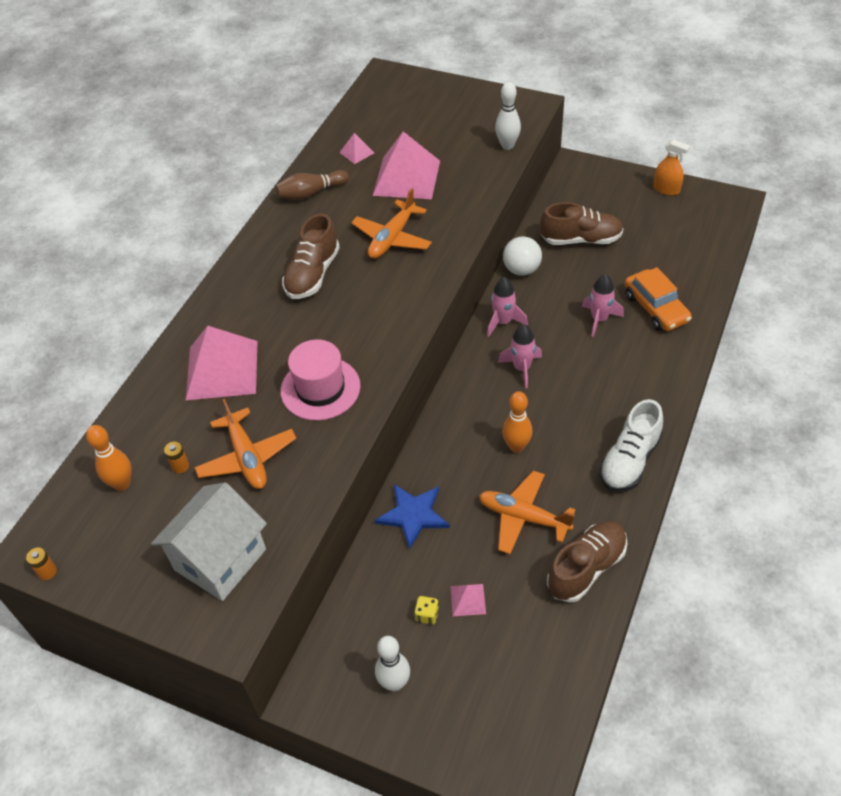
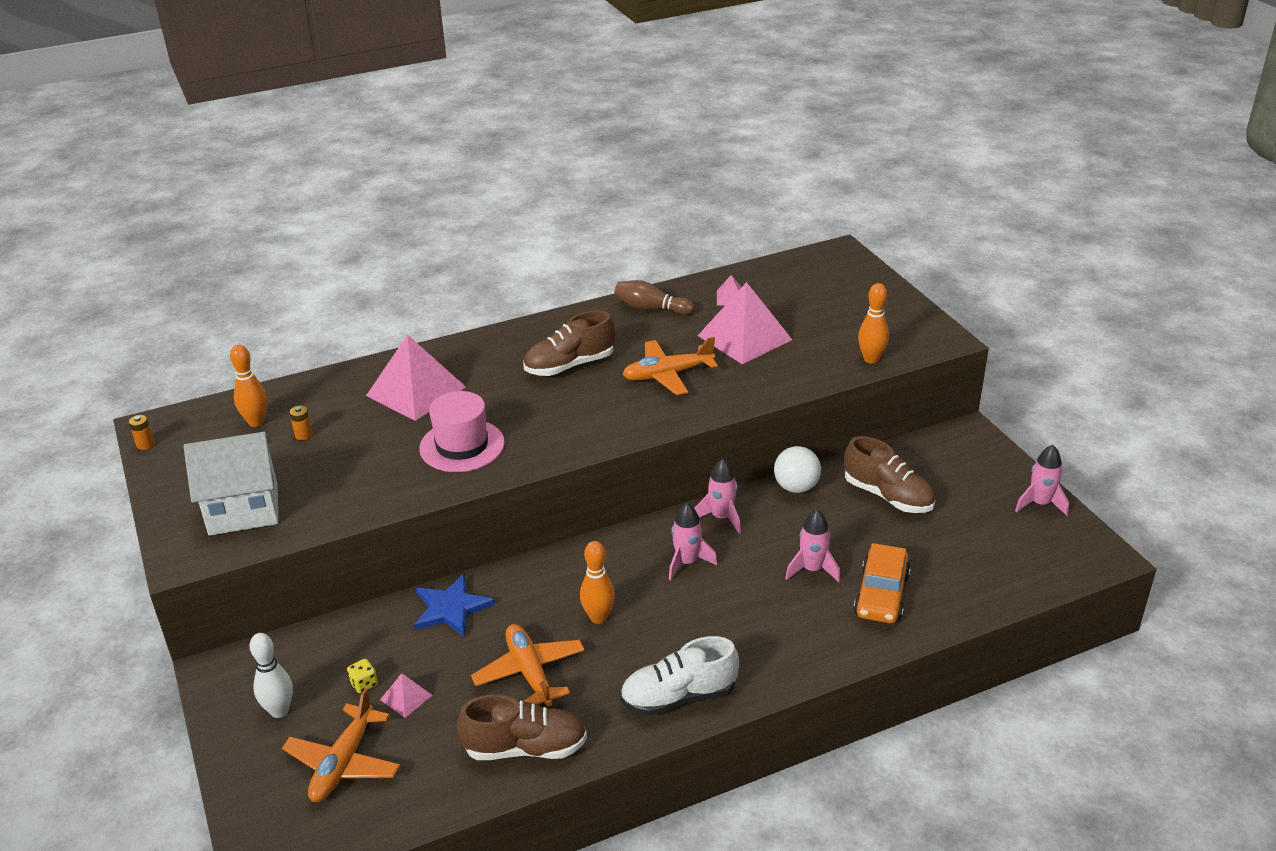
camera: 40 degrees right, 15 degrees down
(247, 457) = (350, 458): orange plane -> orange plane (343, 763)
(507, 145) = (871, 359): white bowling pin -> orange bowling pin
(666, 189) = (1040, 504): orange spray bottle -> pink rocket

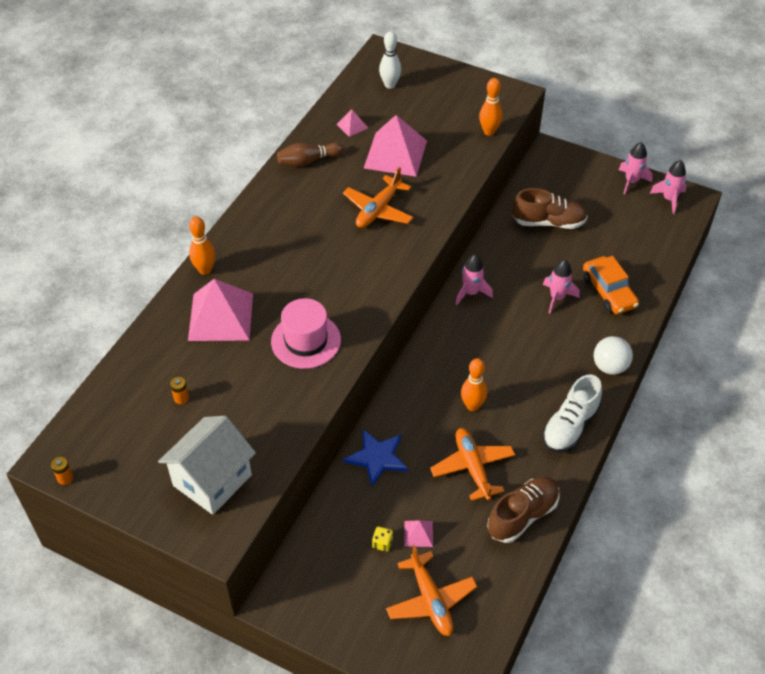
camera: 40 degrees left, 15 degrees up
(256, 422) = (130, 409): orange bowling pin -> orange bowling pin (205, 270)
(279, 711) = (350, 597): white bowling pin -> white bowling pin (390, 85)
(530, 672) = (472, 467): orange plane -> orange plane turned 45 degrees clockwise
(569, 365) = (305, 237): brown shoe -> none
(687, 562) = (483, 336): pink rocket -> pink rocket (669, 199)
(796, 487) = (492, 246): white ball -> white ball (610, 366)

